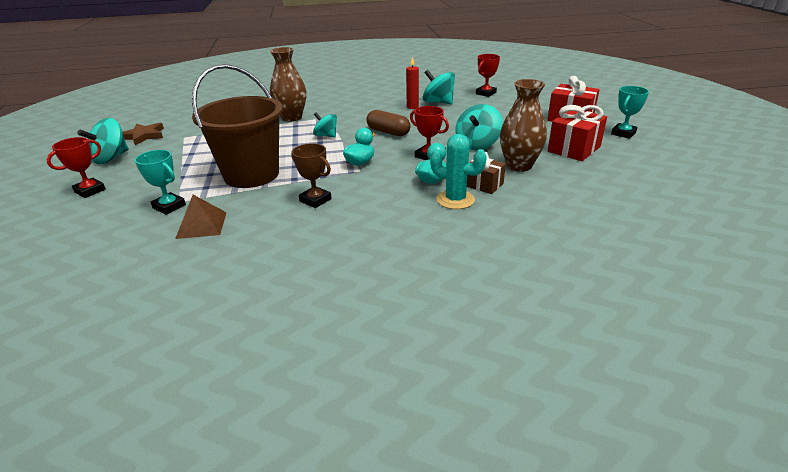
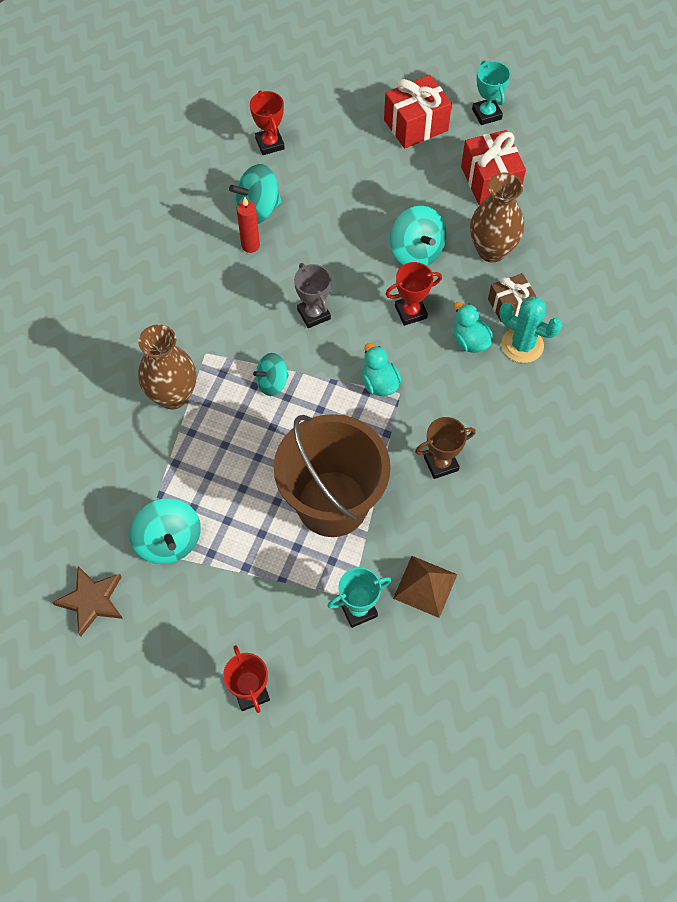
camera: 60 degrees left, 30 degrees up
(111, 158) = (152, 656): turquoise spinning top -> turquoise spinning top (169, 541)
(388, 132) = (314, 314): brown capsule -> grey trophy
(455, 200) = (522, 345): turquoise cactus -> turquoise cactus turned 60 degrees clockwise

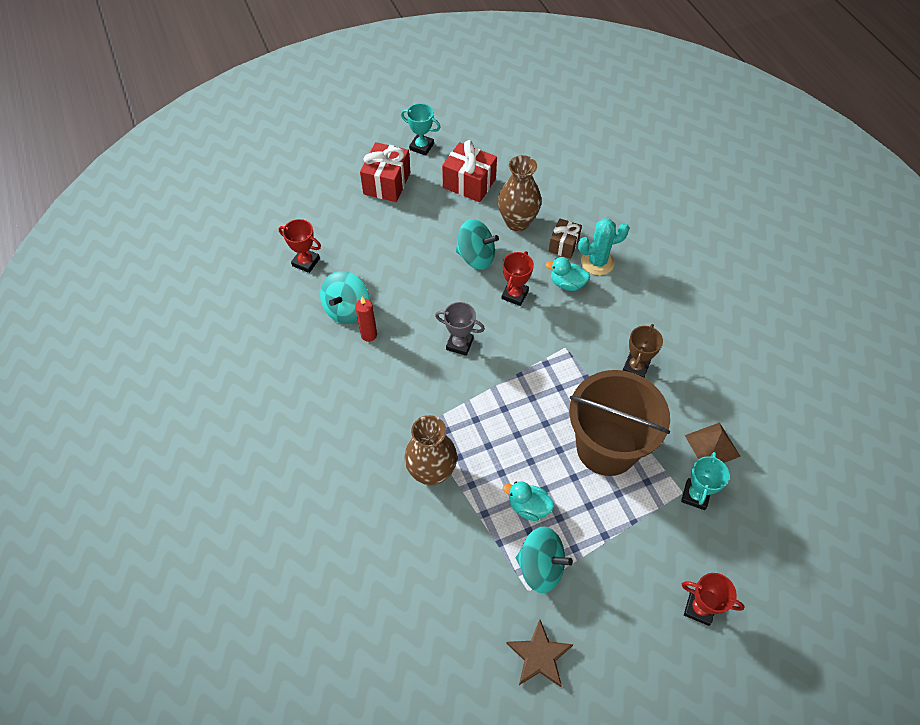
camera: 45 degrees left, 5 degrees down
(272, 382) = (484, 407): turquoise spinning top -> none
(379, 383) = (547, 351): turquoise duck -> turquoise duck (528, 507)

